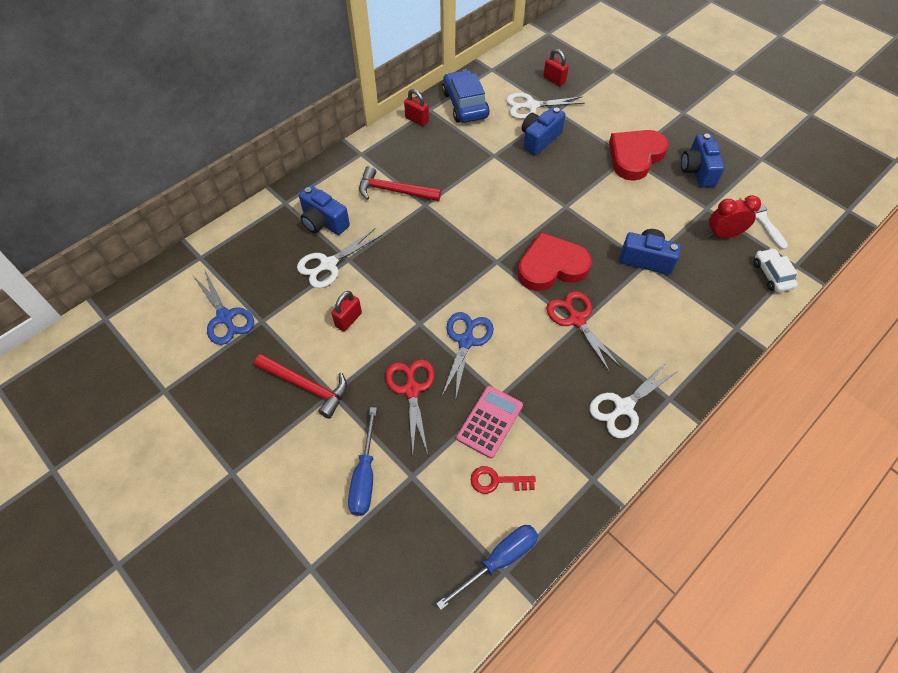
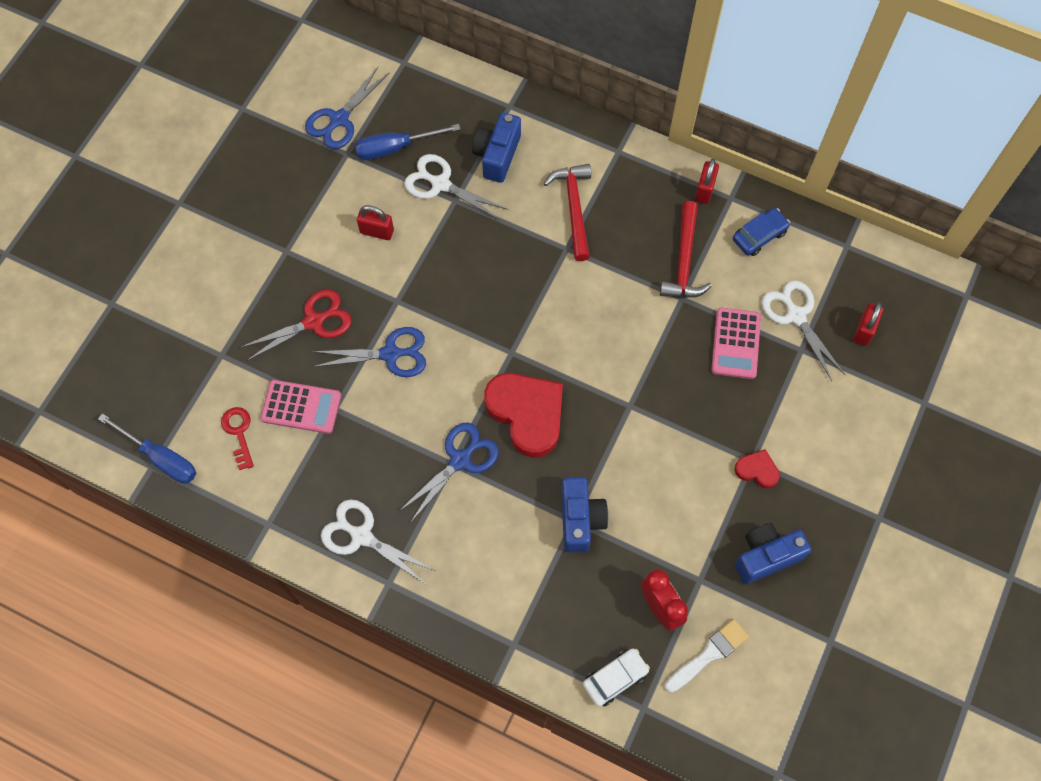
camera: 70 degrees right, 10 degrees up
(306, 386) = (286, 226): red hammer -> red hammer (684, 261)
(365, 476) = (208, 314): blue screwdriver -> blue screwdriver (395, 148)
(465, 105) = (759, 236): blue car -> blue car, size x0.61
(539, 139) = (735, 343): blue camera -> pink calculator
(576, 319) = (460, 460): red scissors -> blue scissors
(635, 156) = (757, 470): red heart -> red heart, size x0.48

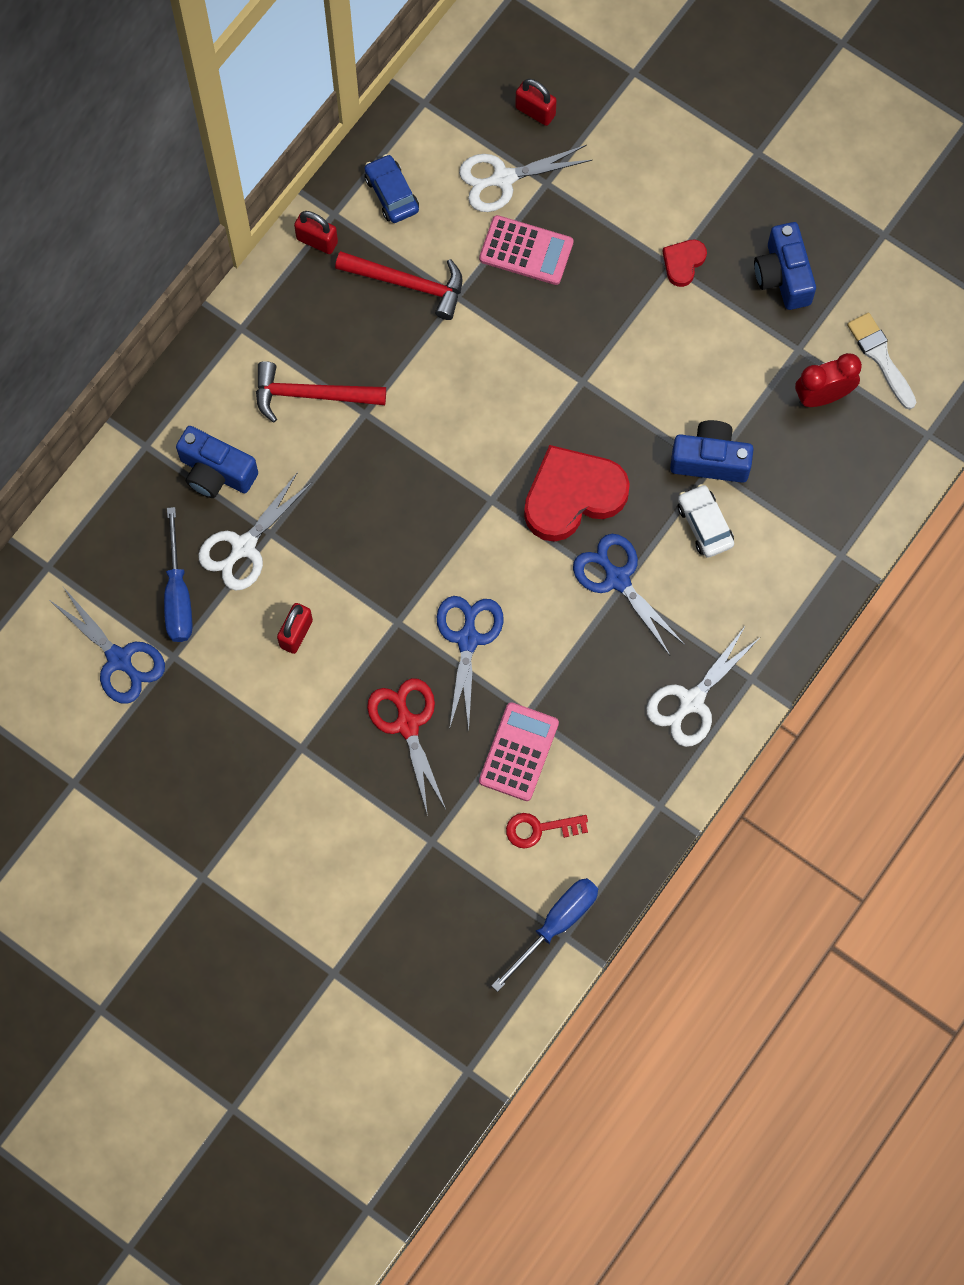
camera: 80 degrees left, 5 degrees up
(615, 678) = (892, 457): white car -> white car (704, 525)

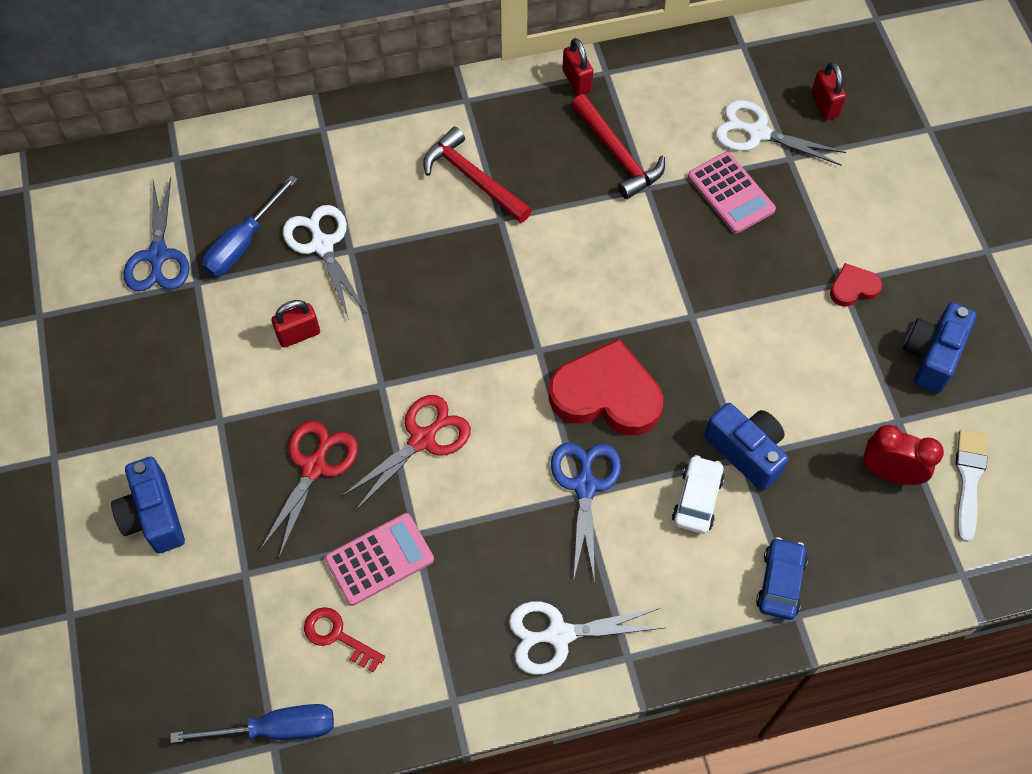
camera: 40 degrees right, 10 degrees down
(216, 472) = (353, 181): blue camera -> blue camera (154, 516)
(244, 547) = (322, 245): white scissors -> white scissors turned 75 degrees clockwise
(391, 194) = (662, 87): blue car -> blue car (780, 582)
(468, 639) = (422, 439): blue scissors -> red scissors

